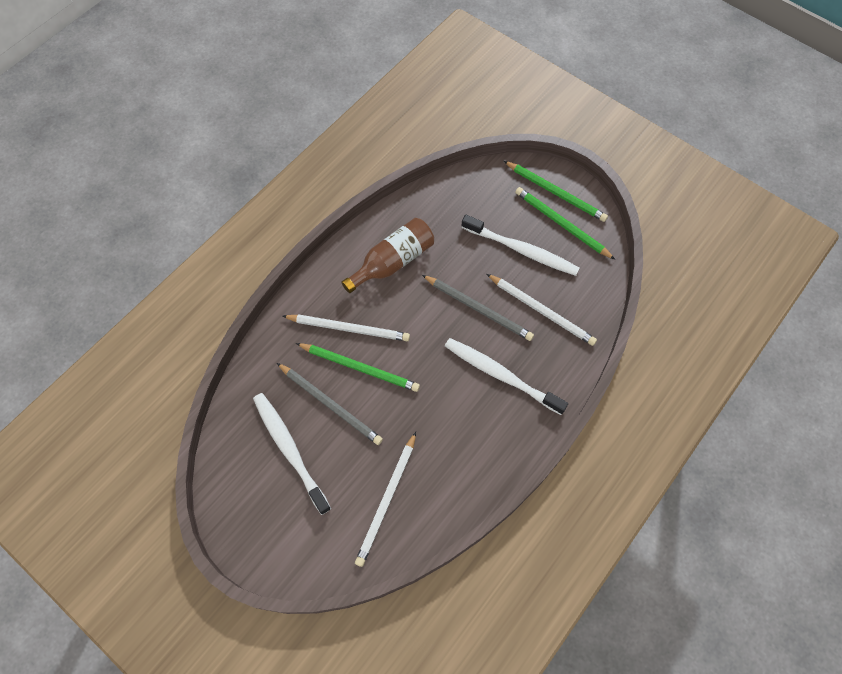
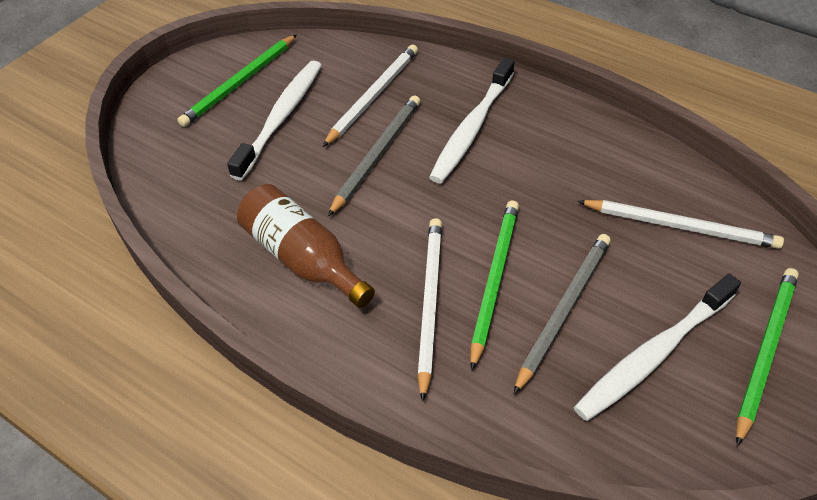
camera: 95 degrees left, 15 degrees down
(556, 193) = (188, 89): green pencil -> green pencil (765, 351)

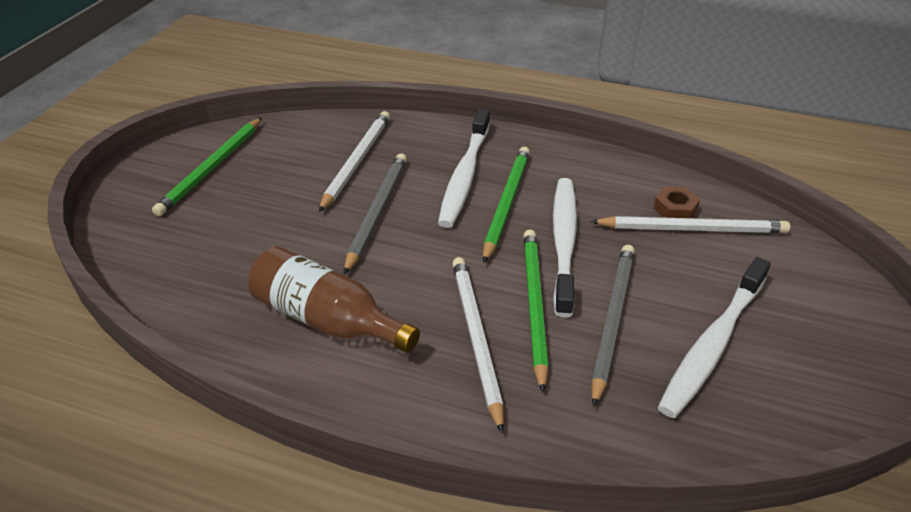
camera: 15 degrees left, 10 degrees down
(281, 117) = (265, 193): white toothbrush -> white toothbrush (564, 242)
(670, 201) = (675, 209): none -> brown nut
(765, 351) = (812, 322): green pencil -> green pencil (506, 203)

